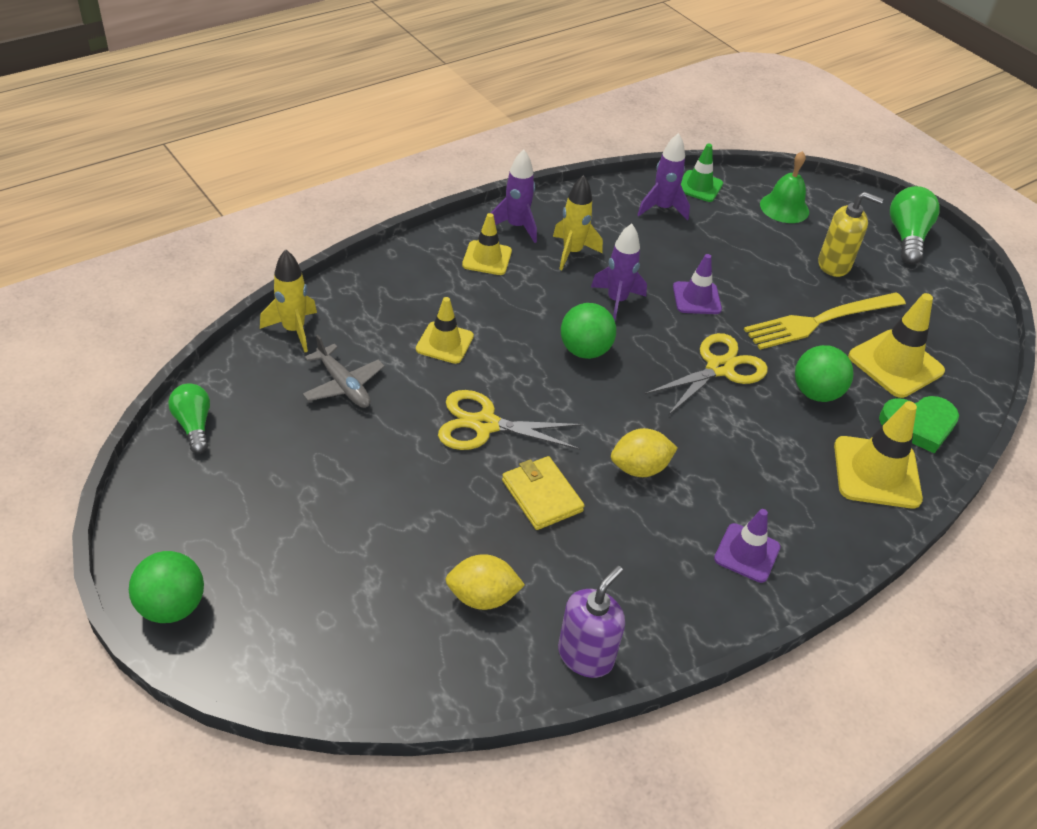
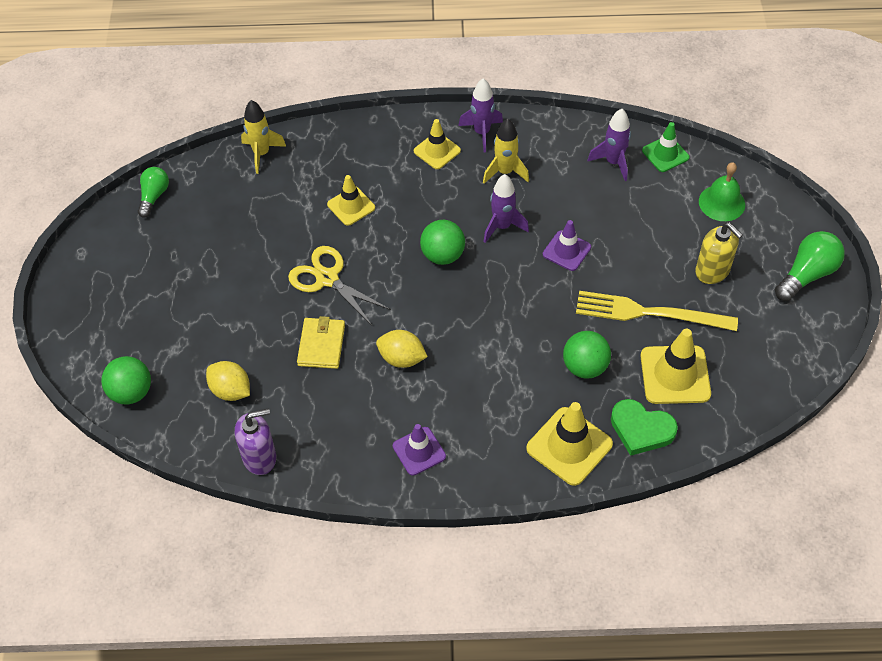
camera: 40 degrees right, 10 degrees up
(172, 606) = (63, 306): green ball -> green ball (131, 392)
(343, 385) = (261, 208): grey plane -> none
(719, 368) = (529, 314): yellow scissors -> none

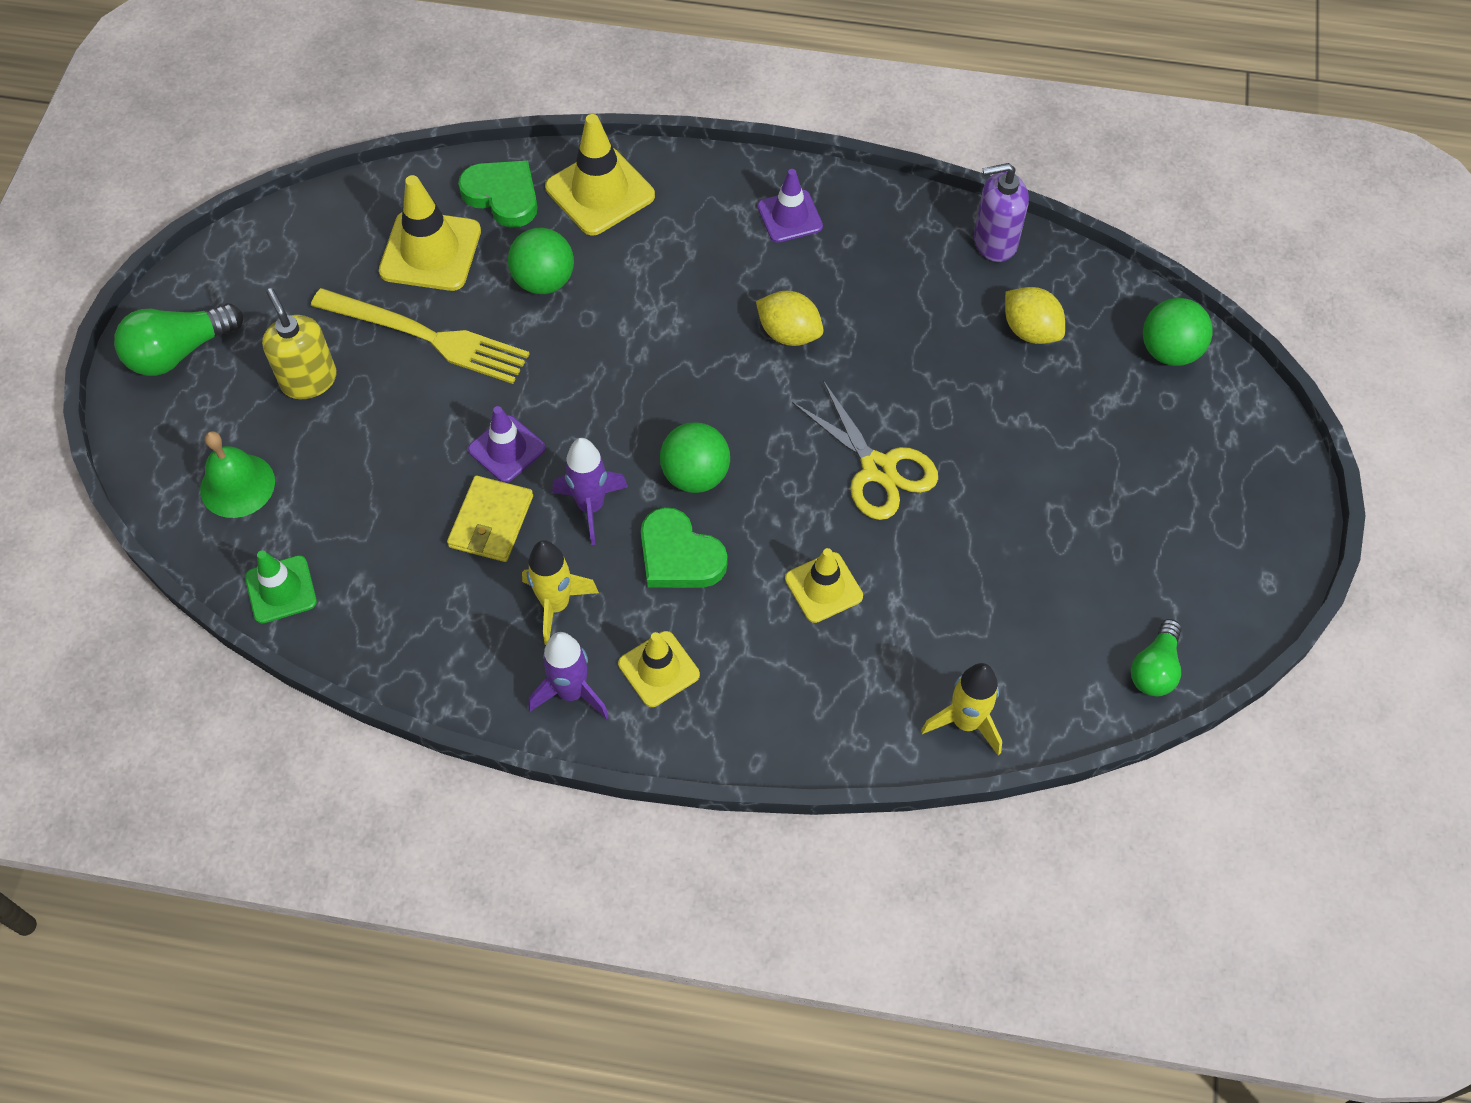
camera: 170 degrees left, 5 degrees up
(321, 345) = (899, 371): yellow wallet -> yellow wallet (491, 521)
(441, 209) = (679, 555): none -> green heart
(613, 162) = (372, 590): purple rocket -> none

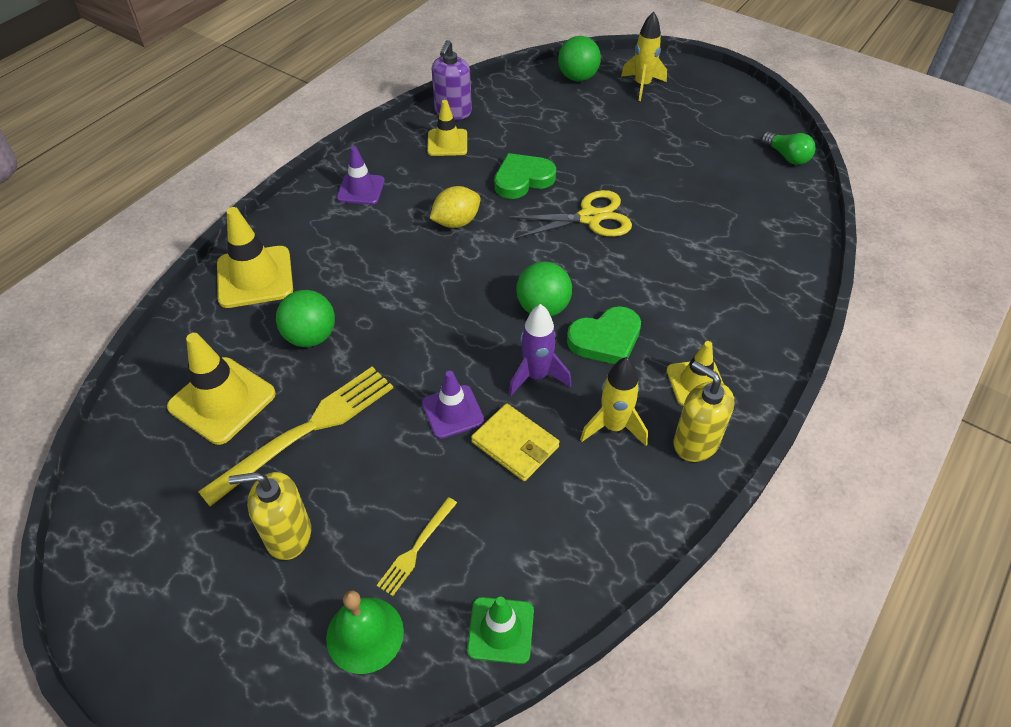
camera: 65 degrees left, 10 degrees down
(179, 352) = (173, 642): green light bulb -> none
(337, 487) = (416, 548): none -> yellow fork
(503, 196) = (207, 335): green heart -> green heart (522, 179)
(571, 692) = (695, 442): purple rocket -> yellow soap dispenser
(823, 587) = (668, 274): yellow traffic cone -> yellow traffic cone (447, 143)
(965, 722) = (795, 244): yellow rocket -> yellow rocket (642, 86)
(1030, 330) = (528, 121): yellow lemon -> none

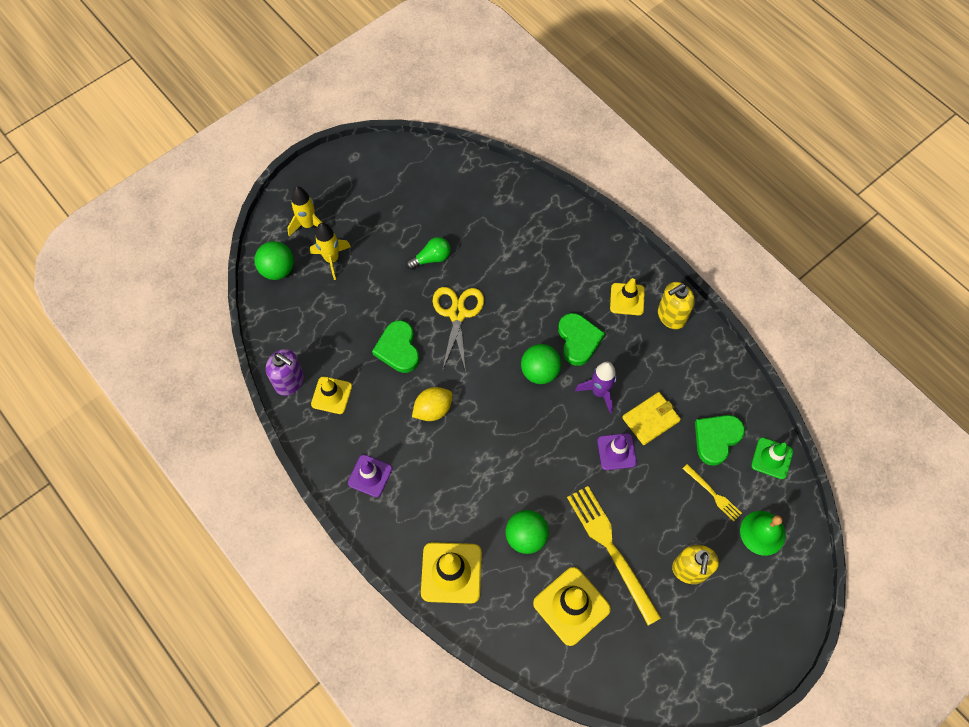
camera: 75 degrees left, 15 degrees up
(456, 222) = (433, 409): yellow lemon -> yellow lemon turned 75 degrees clockwise
(510, 538) = (716, 439): none -> green heart
(613, 427) = (650, 358): yellow rocket -> yellow rocket (332, 259)
(787, 156) = (432, 160): green light bulb -> green light bulb (431, 258)

